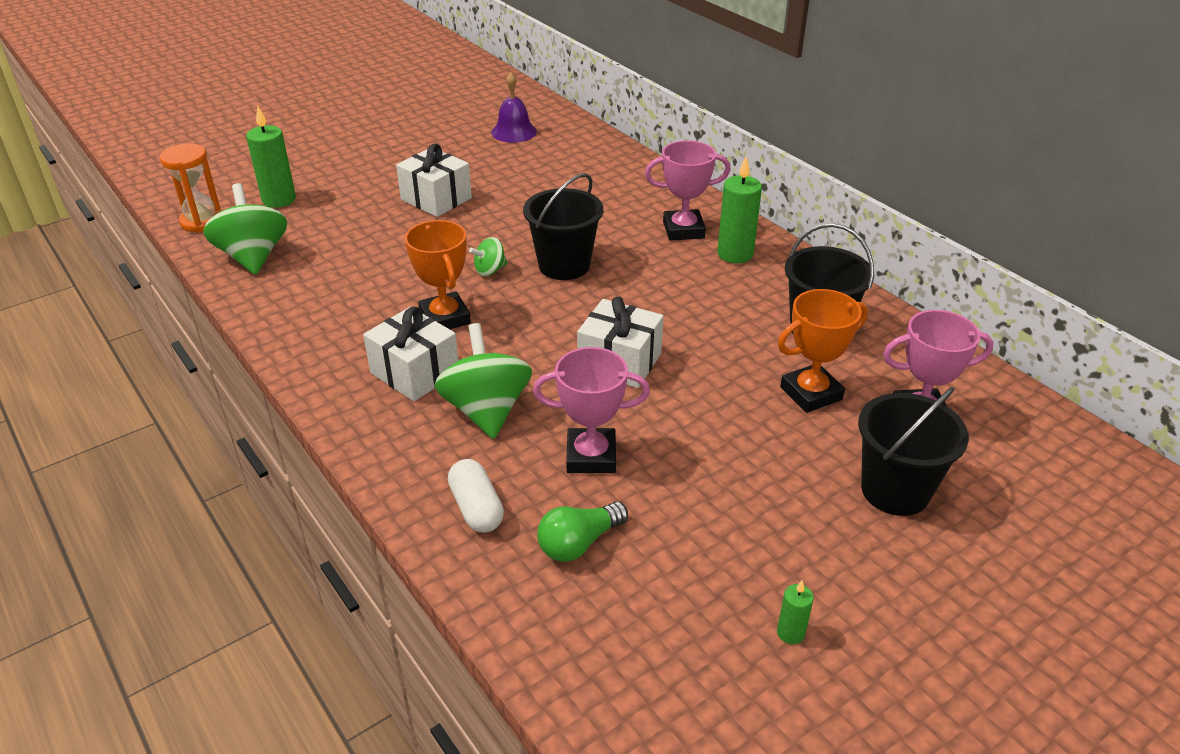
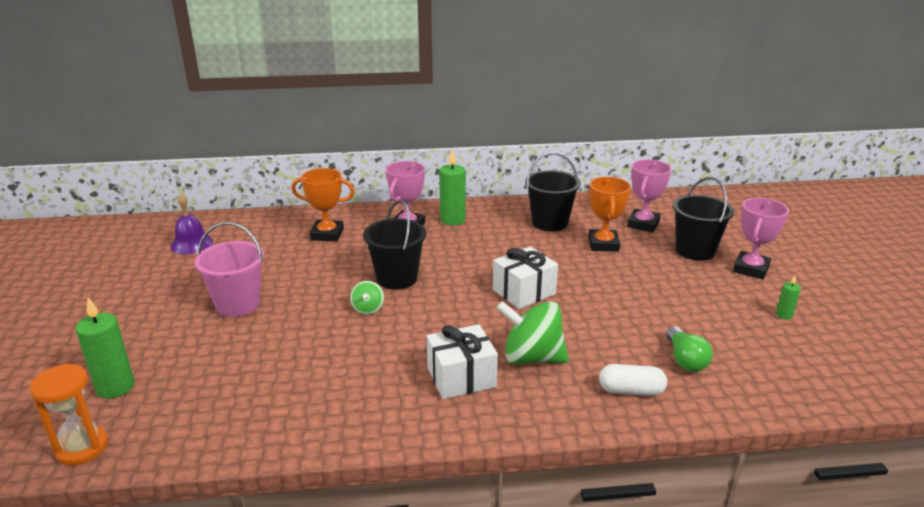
camera: 60 degrees left, 10 degrees down
(253, 257) = (195, 426): green spinning top -> none
(436, 199) = (238, 304): white gift -> pink bucket
(445, 318) = (406, 345): orange trophy -> orange trophy (327, 234)
(591, 456) = (608, 331): pink trophy -> pink trophy (751, 269)

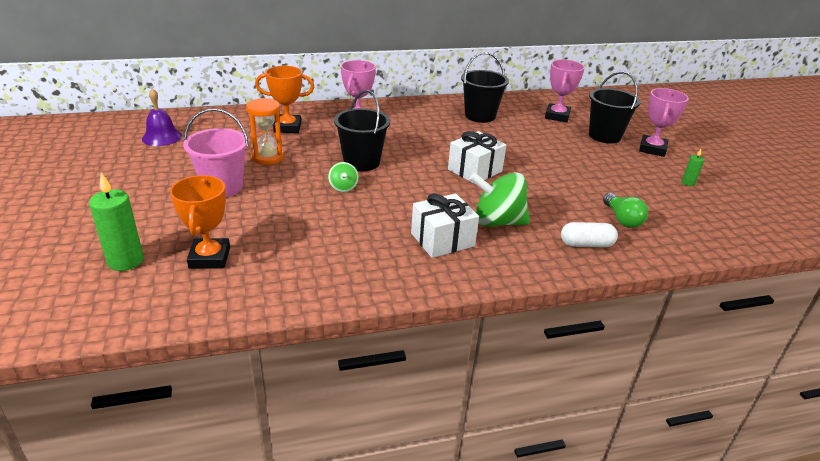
camera: 10 degrees left, 5 degrees up
(82, 448) = (109, 314): orange hourglass -> orange hourglass (267, 157)
(452, 220) = (396, 114): green candle -> none
(603, 244) = (529, 132): orange trophy -> orange trophy (210, 258)

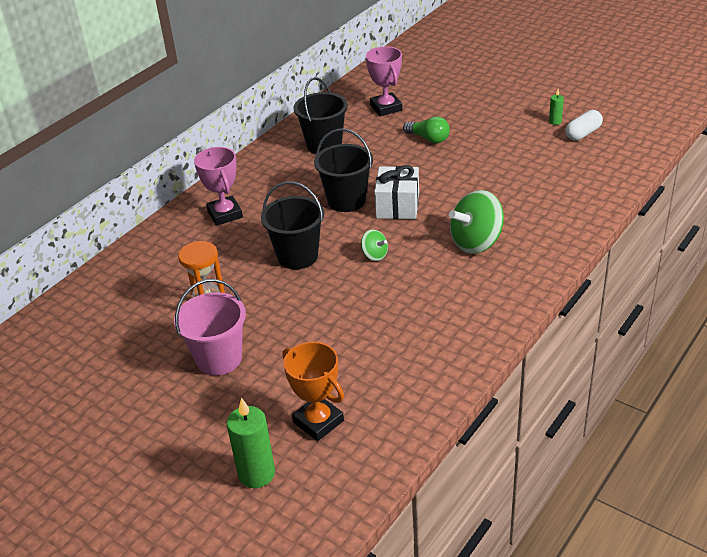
camera: 35 degrees left, 5 degrees up
(162, 137) = (66, 352): purple bell -> none
(287, 127) = (173, 263): orange trophy -> none
(343, 187) = (320, 290): green spinning top -> green spinning top (374, 255)
(442, 240) = (460, 284): white gift -> none
(586, 244) = (555, 222): white capsule -> white capsule (583, 133)
(604, 136) = (447, 108): black bucket -> black bucket (346, 200)
(622, 219) = (551, 184): green light bulb -> green light bulb (428, 139)
(652, 149) = (495, 102): pink trophy -> none

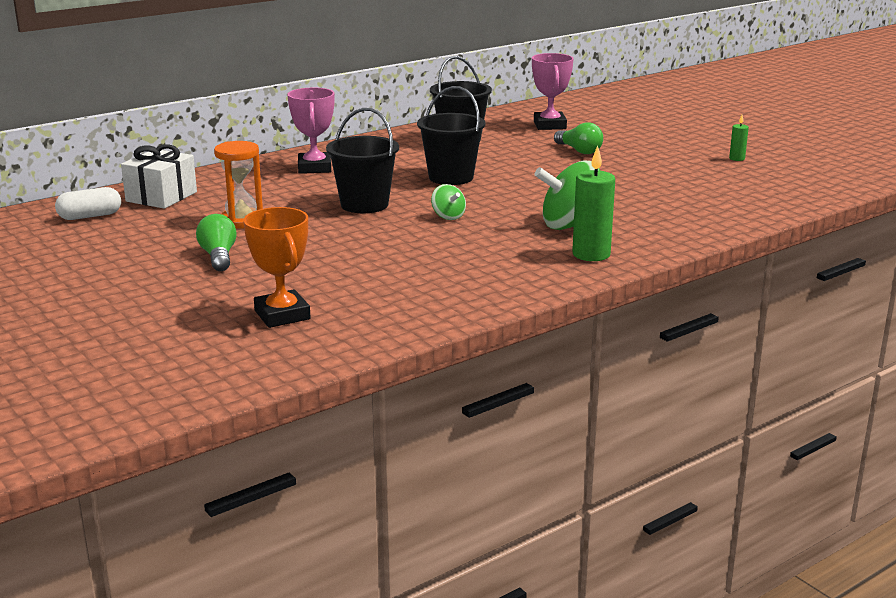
camera: 15 degrees right, 15 degrees down
(219, 359) = (218, 256): pink bucket -> green light bulb
(256, 474) = (183, 338): green candle -> green candle (591, 254)
(397, 206) = (504, 188): white gift -> white gift (161, 197)
(583, 133) = (763, 171): white capsule -> white capsule (90, 216)

